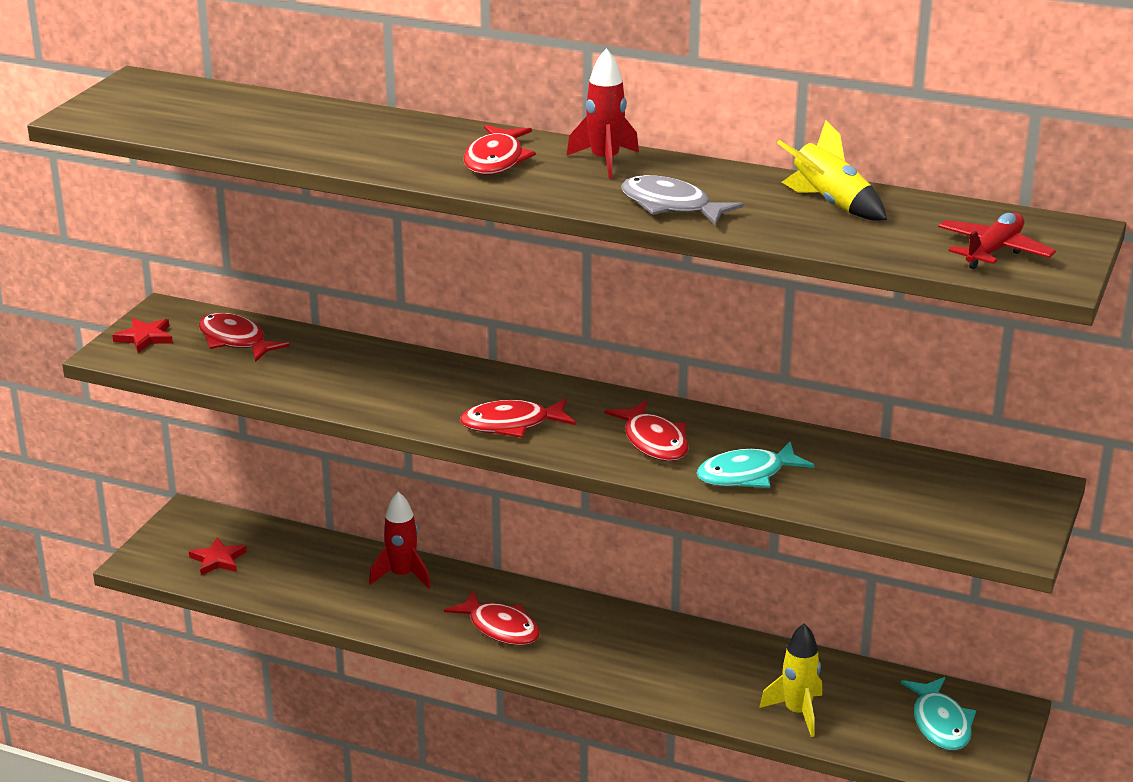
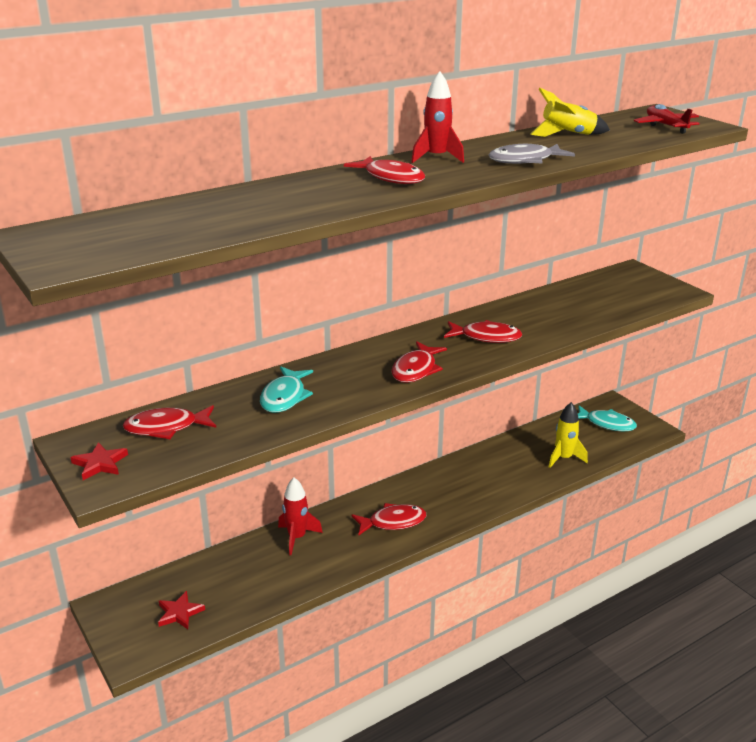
camera: 55 degrees left, 0 degrees up
(747, 475) = (550, 326): turquoise fish -> turquoise fish (284, 397)

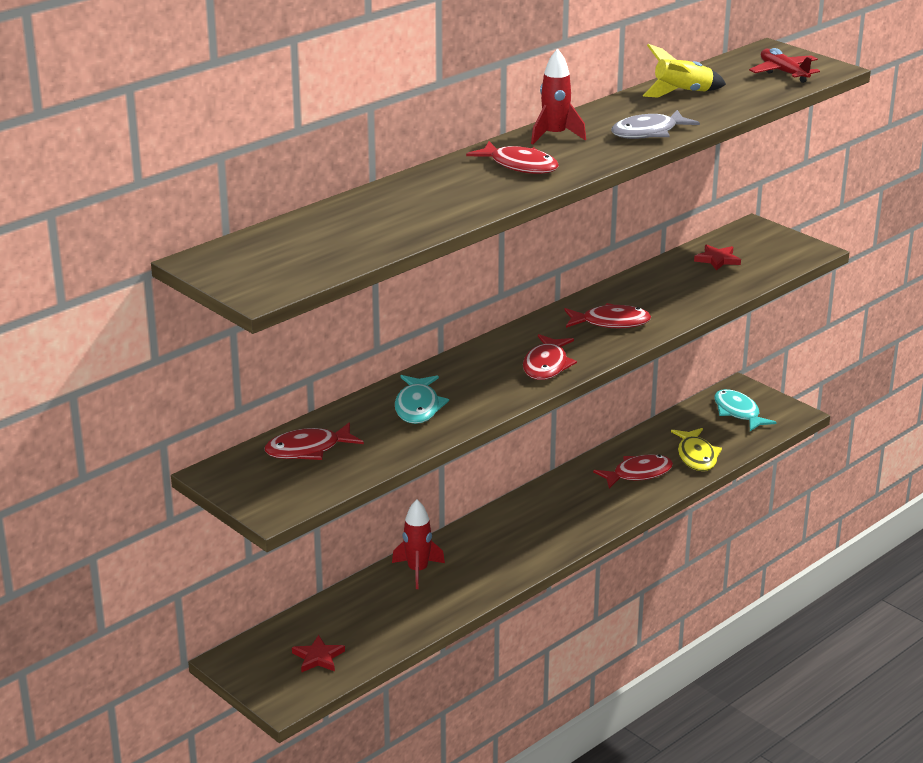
camera: 10 degrees left, 0 degrees up
(100, 464) = (260, 490): red star -> red star (717, 260)
(393, 522) = (520, 544): red fish -> red fish (638, 474)
(564, 458) = (696, 456): yellow rocket -> yellow fish
(607, 424) = (738, 412): turquoise fish -> turquoise fish turned 135 degrees counterclockwise

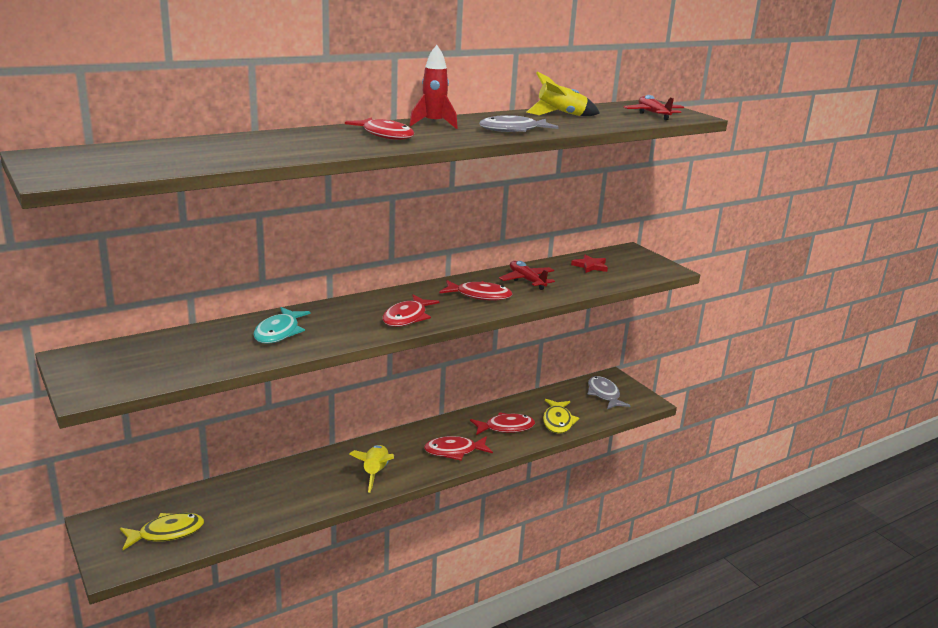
camera: 10 degrees right, 5 degrees down
(308, 450) = (162, 350): red fish -> red fish (454, 451)
(318, 657) = (167, 533): red star -> yellow fish
(418, 571) = (292, 475): red rocket -> none
(513, 553) = (375, 473): none -> yellow rocket
(654, 292) = (527, 280): none -> red plane
(738, 412) = (604, 394): turquoise fish -> grey fish

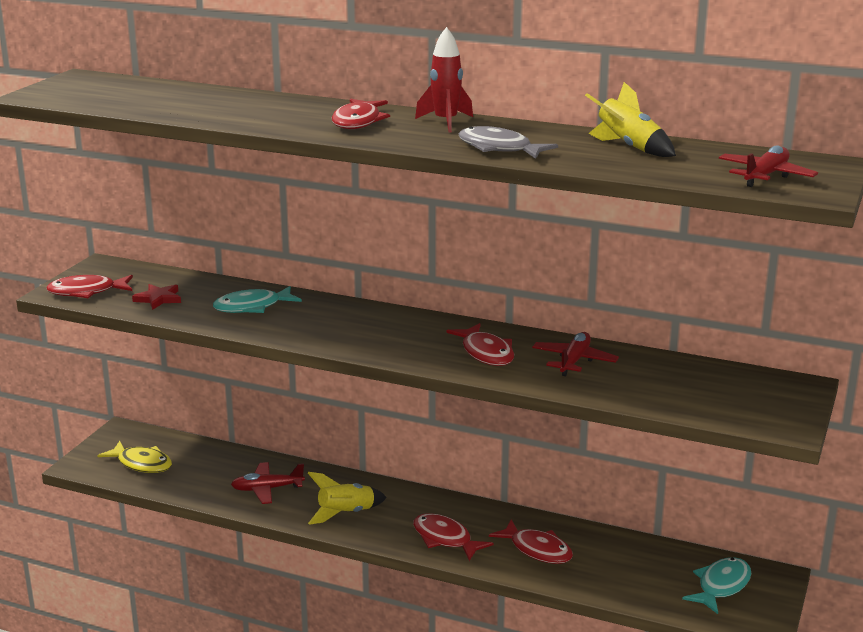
camera: 55 degrees right, 0 degrees up
(296, 491) = (267, 489): none -> red plane
(407, 317) = (371, 341): red fish -> red fish (87, 292)
(558, 421) = (604, 578): yellow fish -> none
(590, 266) = (691, 379): red star -> red star (158, 299)
(604, 394) = (721, 586): grey fish -> turquoise fish

